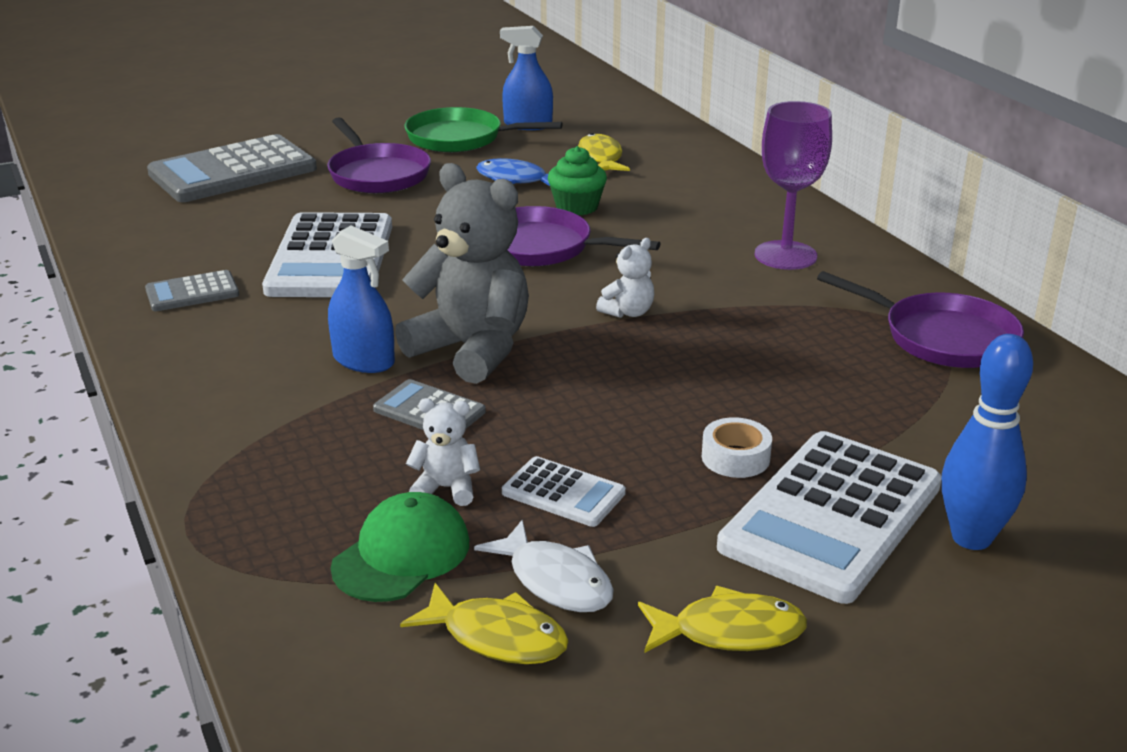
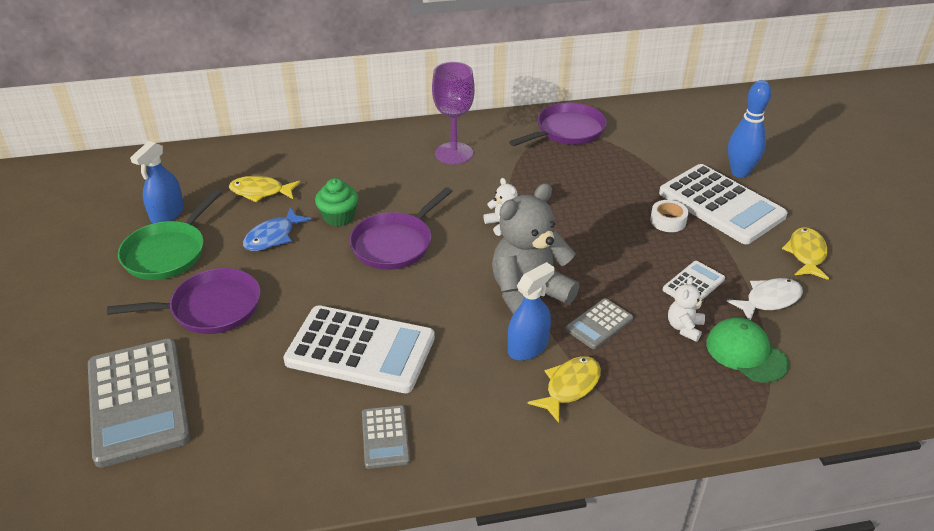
camera: 75 degrees left, 10 degrees up
(497, 637) = (813, 327): yellow fish -> yellow fish (569, 387)

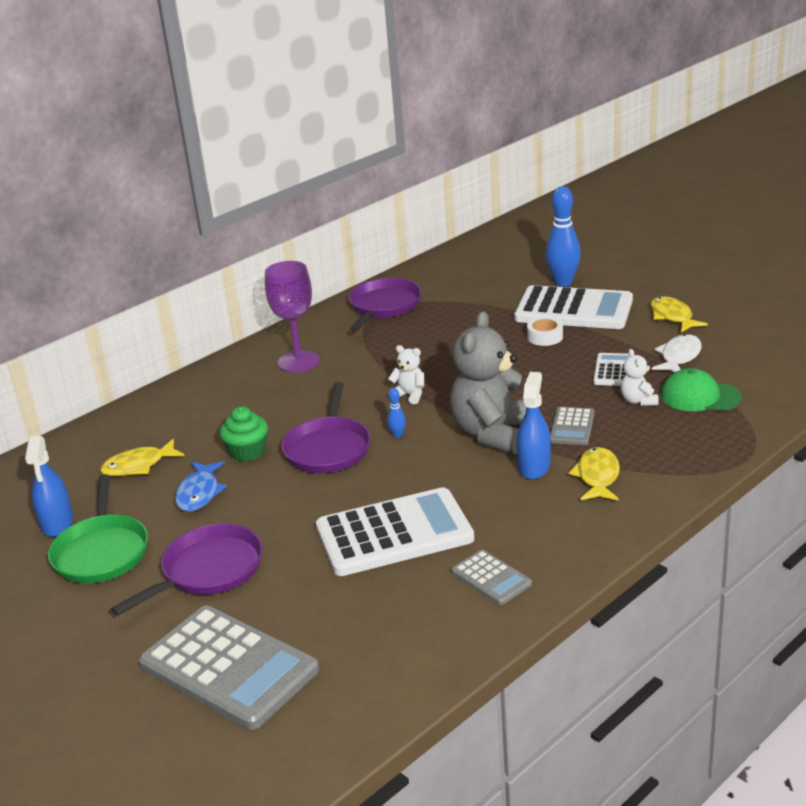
camera: 30 degrees left, 10 degrees down
(455, 258) = (397, 435): none -> blue bowling pin

